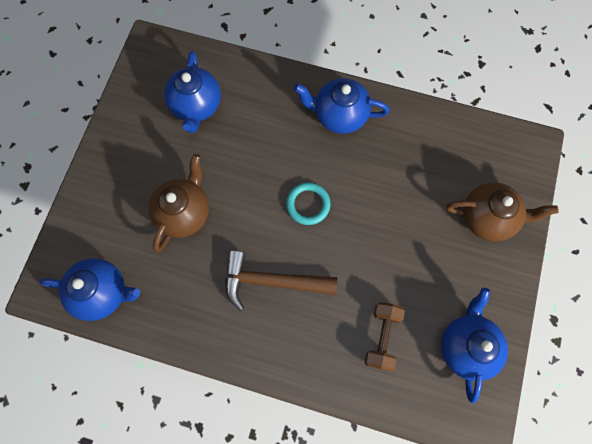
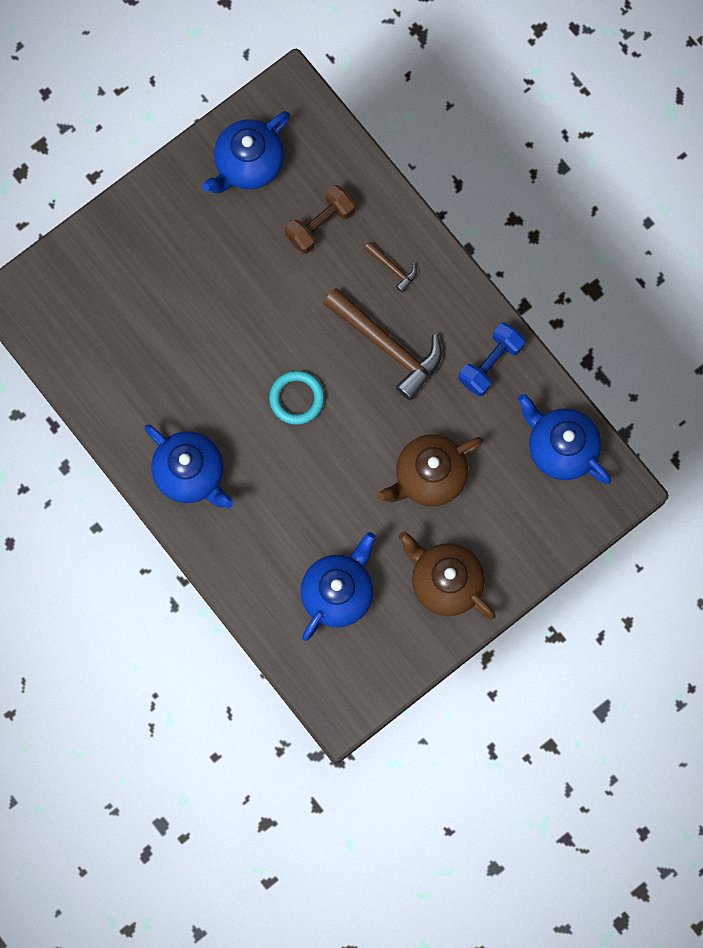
camera: 145 degrees left, 5 degrees up
(190, 319) = (490, 363): none -> blue dumbbell
(307, 341) = (393, 268): none -> brown hammer
(488, 218) = (126, 261): brown teapot -> brown teapot (445, 582)

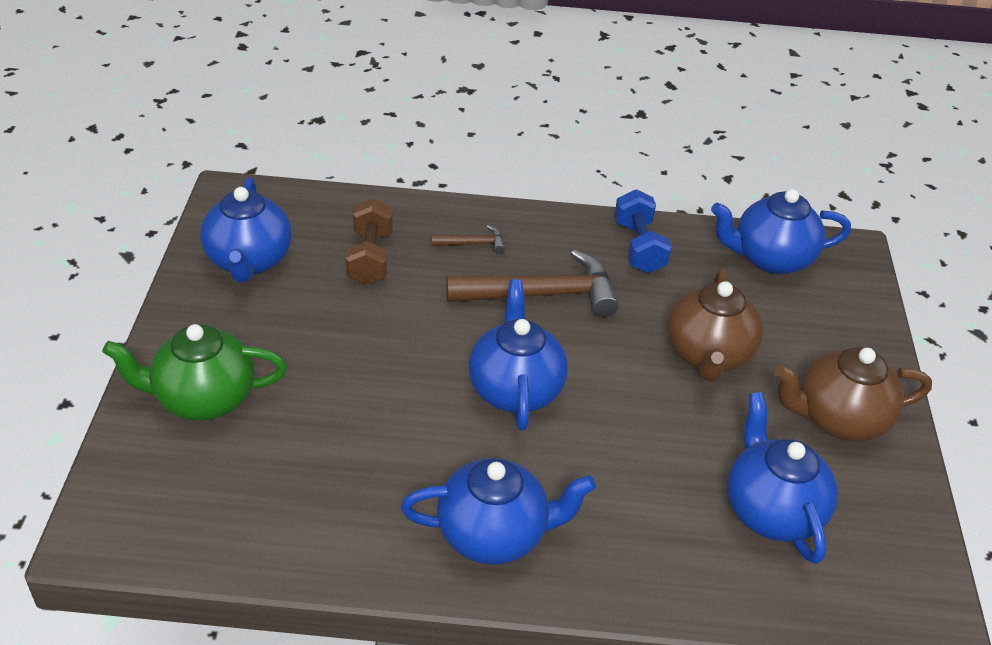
camera: 50 degrees left, 35 degrees down
(133, 254) = (203, 398): none -> green teapot
(296, 398) = (515, 389): turquoise ring -> blue teapot

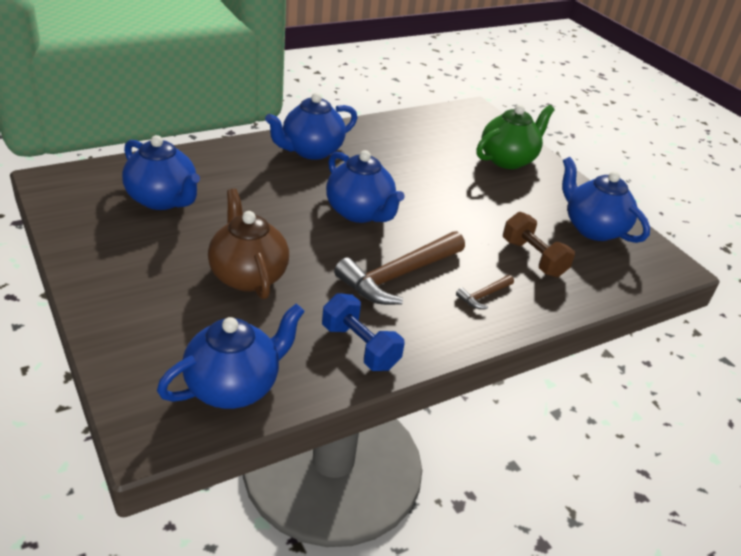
camera: 145 degrees right, 5 degrees down
(839, 419) = (129, 264): brown teapot -> none

